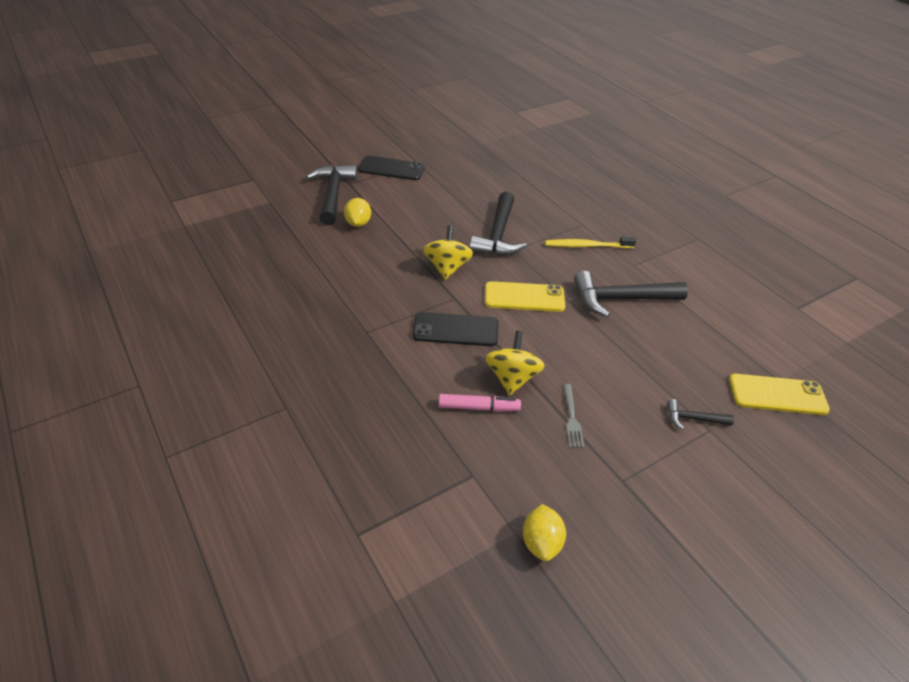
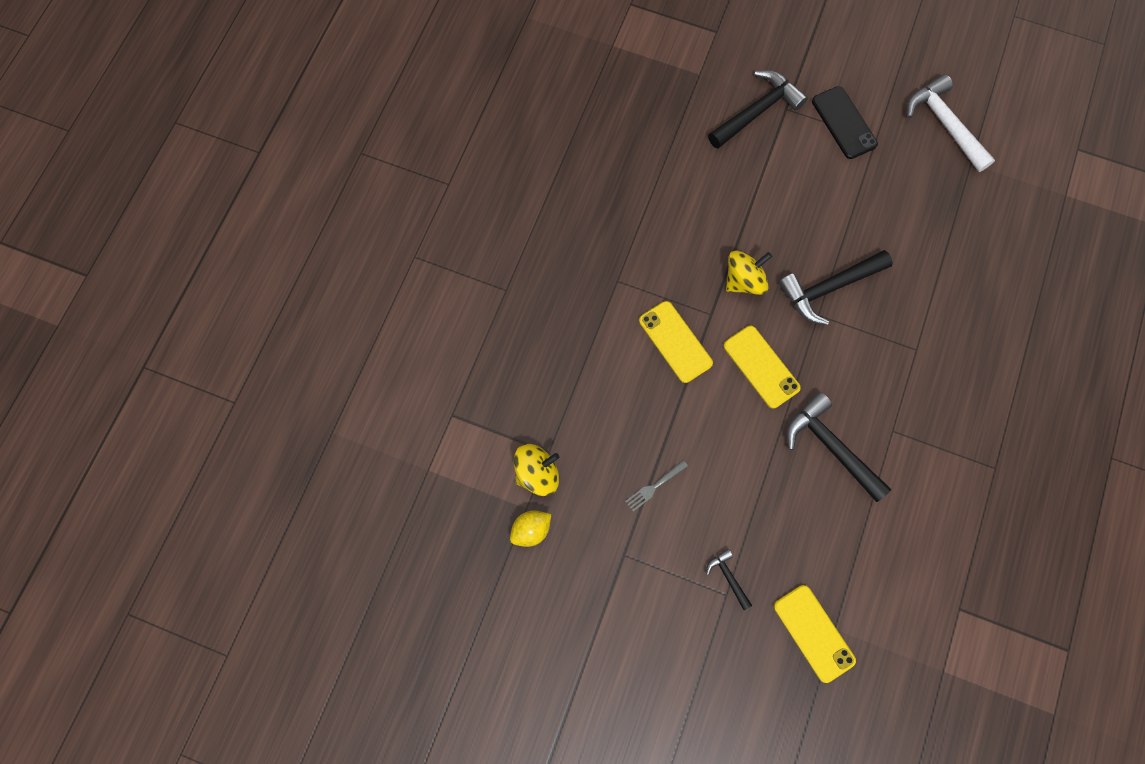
camera: 55 degrees right, 30 degrees up
(358, 223) = (736, 166): yellow lemon -> none
(442, 139) = (944, 124): none -> white hammer
(455, 330) = (675, 342): black phone -> yellow phone
(478, 407) = (610, 415): pink marker -> none
(512, 378) = (659, 418): yellow spinning top -> yellow spinning top (537, 473)
(586, 246) = (884, 373): yellow toothbrush -> none

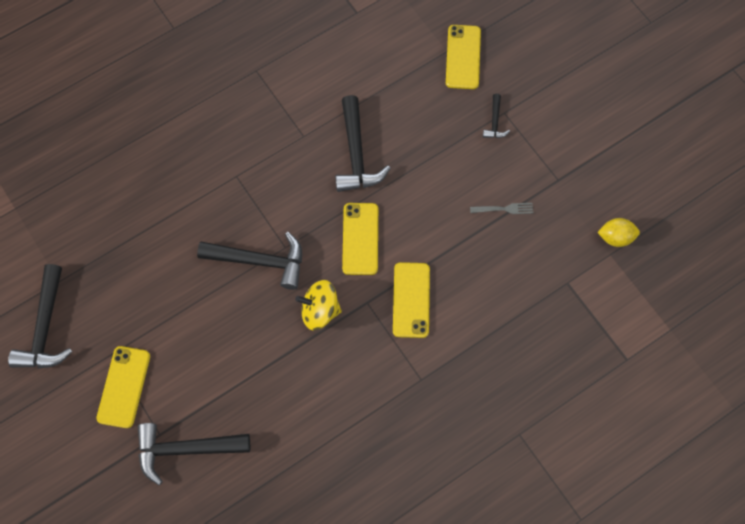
camera: 145 degrees left, 5 degrees down
(537, 473) = (586, 273): yellow spinning top -> none
(843, 123) = (124, 387): black phone -> yellow phone
(944, 124) = (45, 328): white hammer -> black hammer

